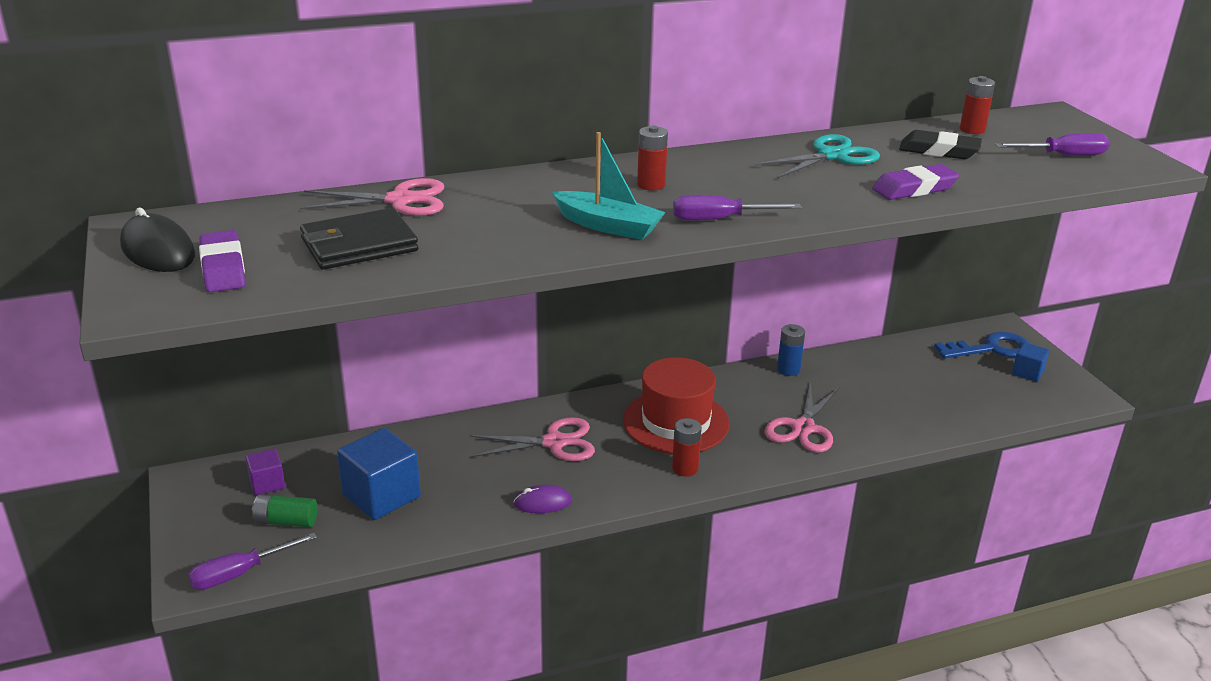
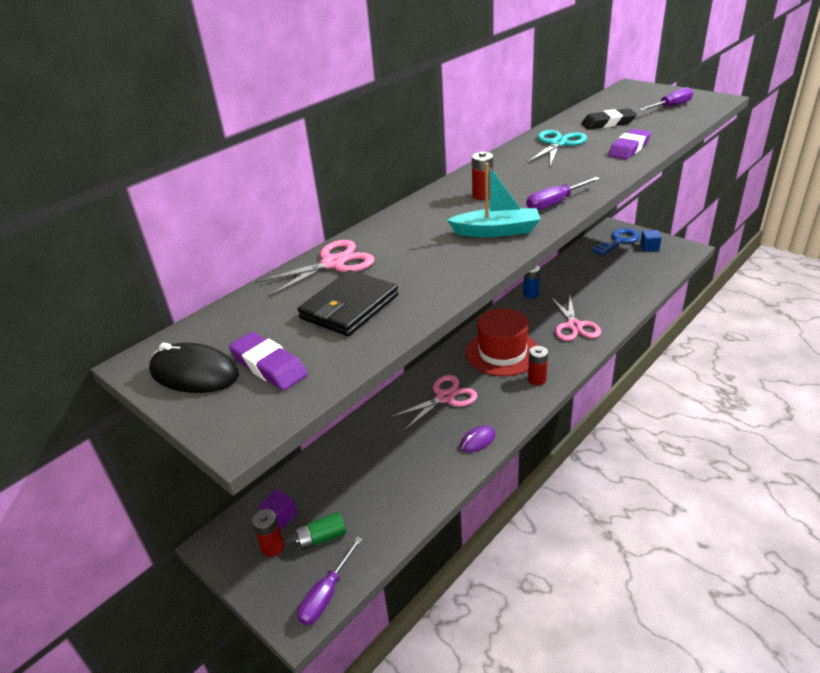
camera: 25 degrees left, 5 degrees up
(381, 496) = (370, 486): blue cube -> none
(972, 129) = (606, 106): red battery -> red battery (272, 547)

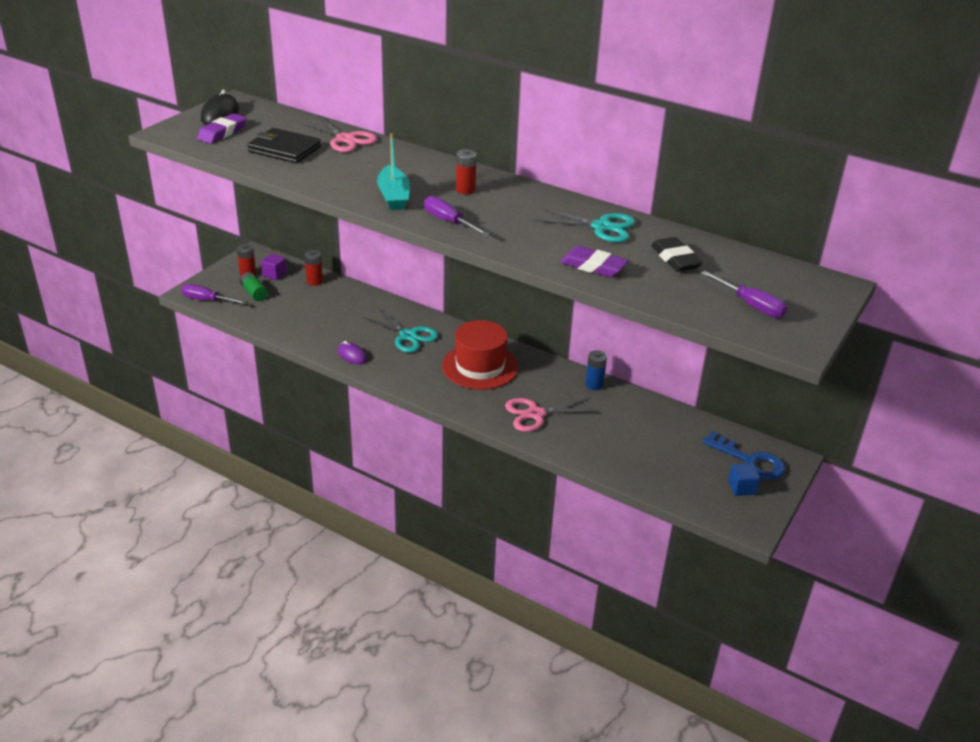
camera: 75 degrees right, 0 degrees up
(445, 397) = (408, 336): pink scissors -> turquoise scissors
(537, 379) = (439, 388): red battery -> red battery (314, 281)

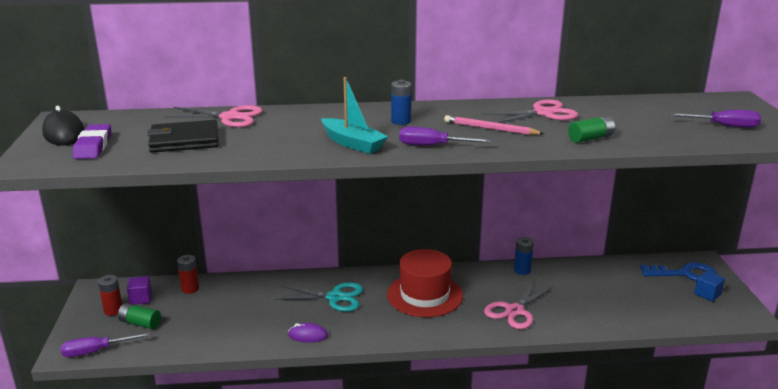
camera: 35 degrees left, 10 degrees down
(465, 190) = (401, 121): red battery -> blue battery
(525, 224) = (490, 129): none -> pink pencil
(593, 266) = (590, 138): purple eraser -> green battery
(601, 227) = (543, 113): turquoise scissors -> pink scissors
(675, 259) = (627, 116): black eraser -> none

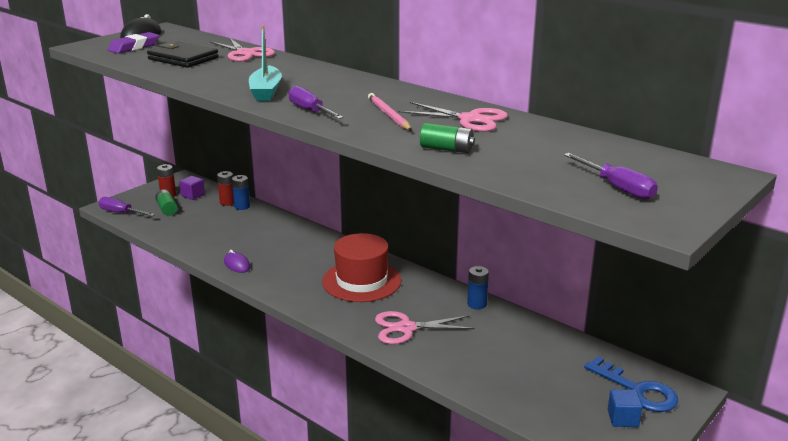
camera: 45 degrees right, 0 degrees up
(335, 297) = (299, 251): turquoise scissors -> none
(401, 121) = (341, 89): blue battery -> blue battery (242, 206)

